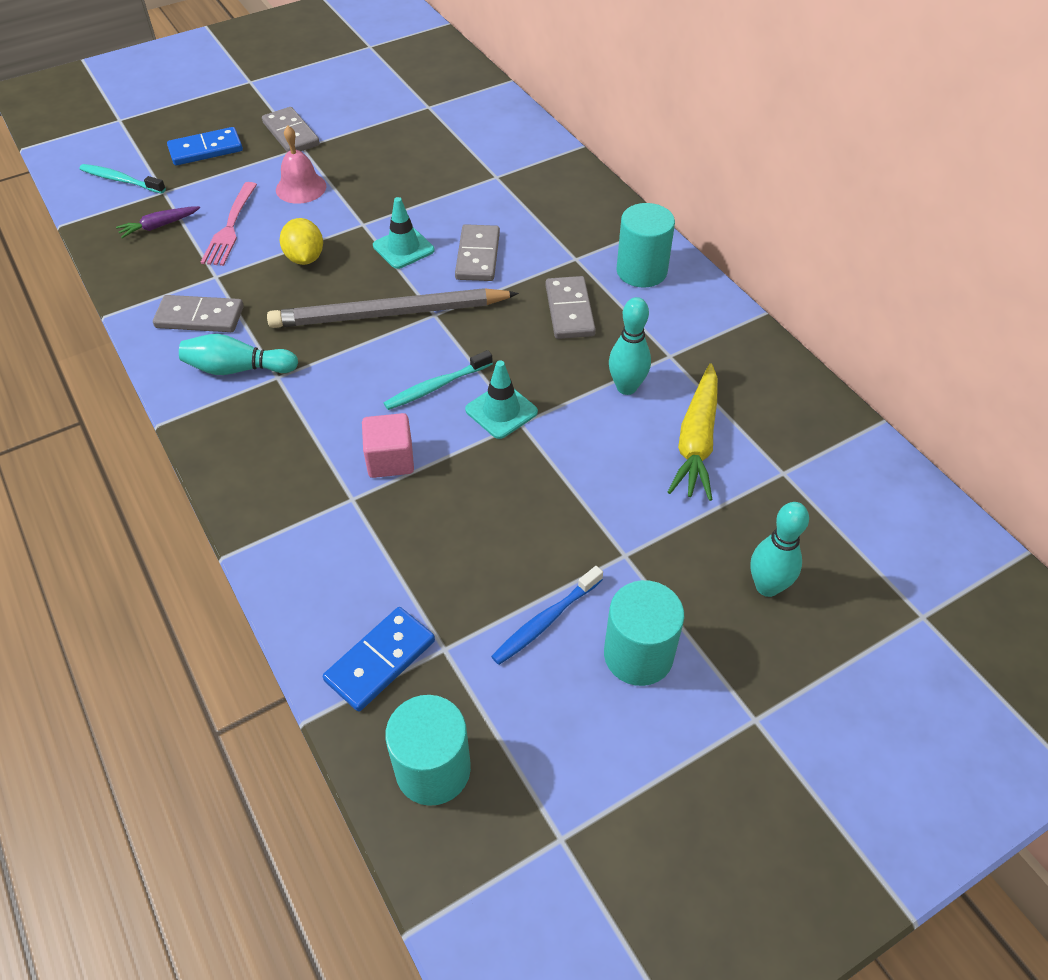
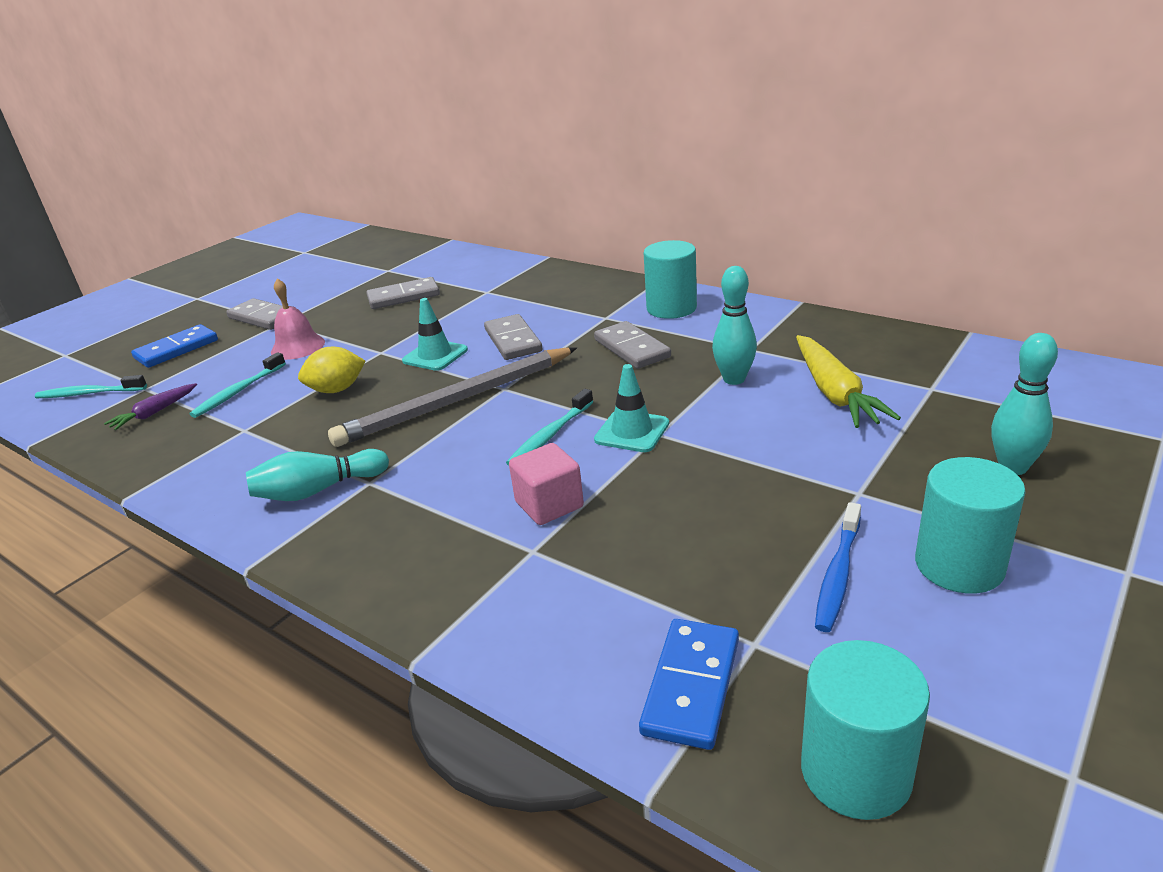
camera: 20 degrees left, 20 degrees down
(200, 317) = (245, 465): grey domino -> grey domino (403, 297)
(230, 227) = (238, 392): pink fork -> turquoise toothbrush
(305, 258) = (337, 390): yellow lemon -> yellow lemon turned 75 degrees counterclockwise

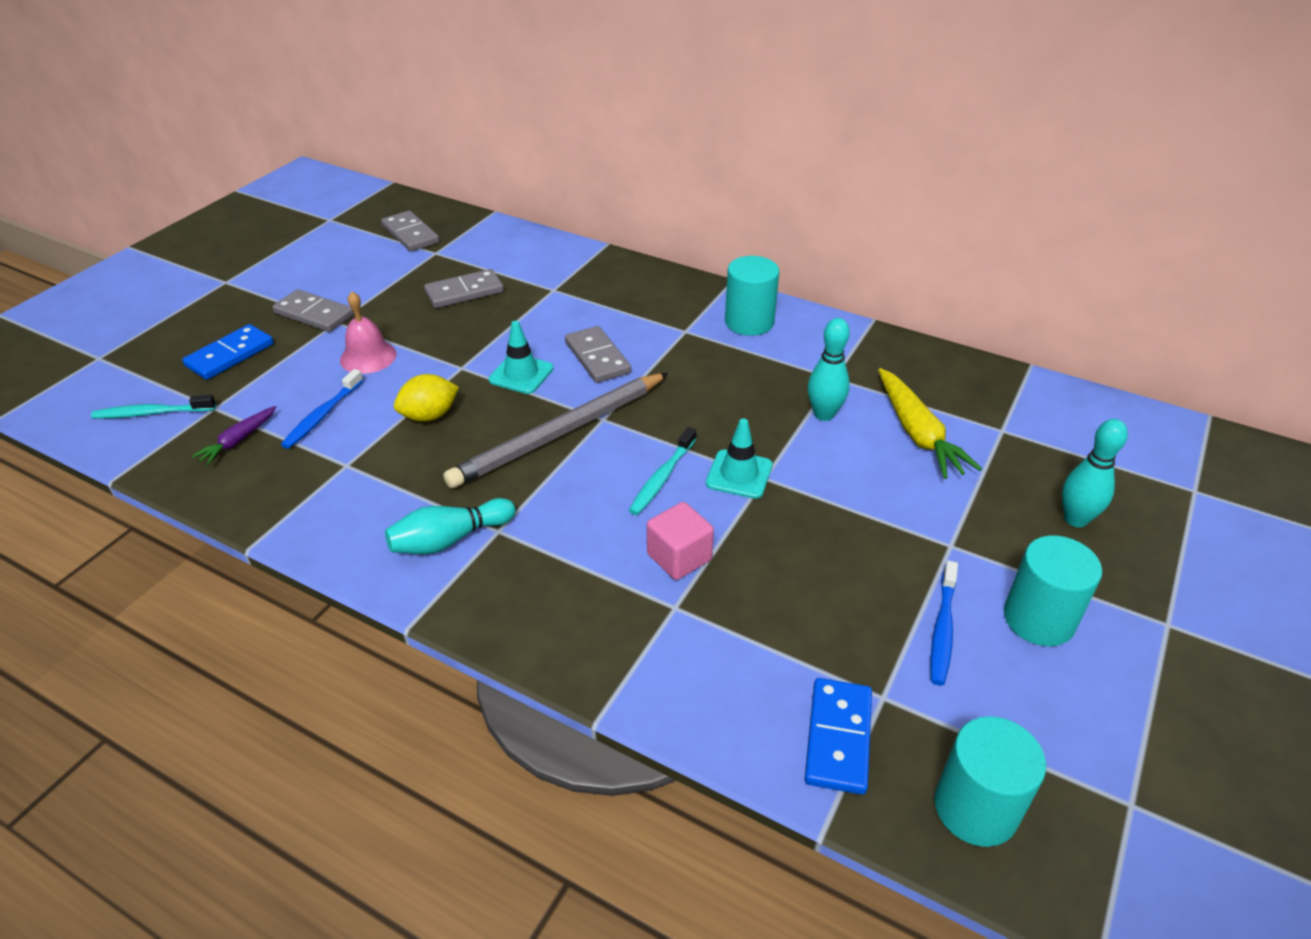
camera: 10 degrees left, 10 degrees up
(238, 392) = (322, 415): turquoise toothbrush -> blue toothbrush
(632, 348) = (719, 372): grey domino -> grey domino (411, 234)

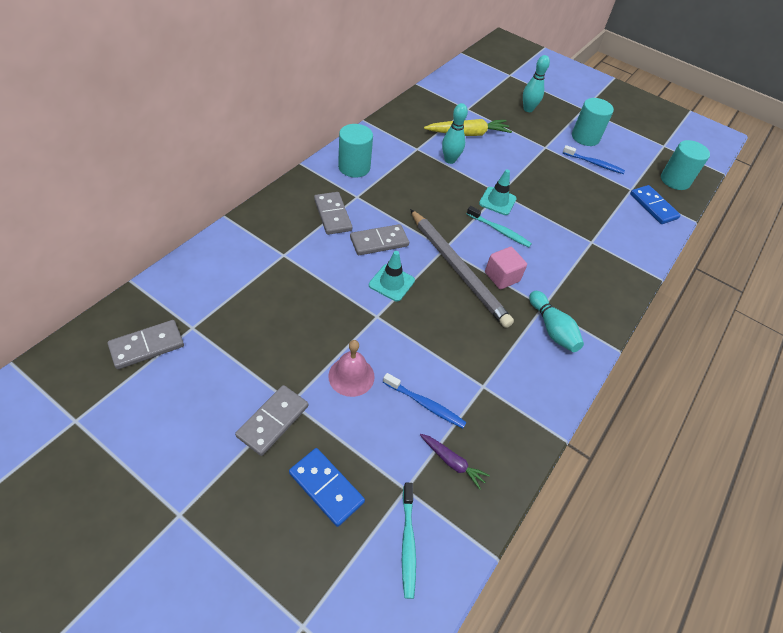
camera: 90 degrees left, 10 degrees up
(429, 416) = (433, 336): yellow lemon -> none
(464, 292) = (270, 309): grey domino -> grey domino (333, 215)
(679, 557) = (559, 234): pink cube -> pink cube (502, 277)
(838, 738) = (653, 206): blue domino -> blue domino turned 45 degrees clockwise

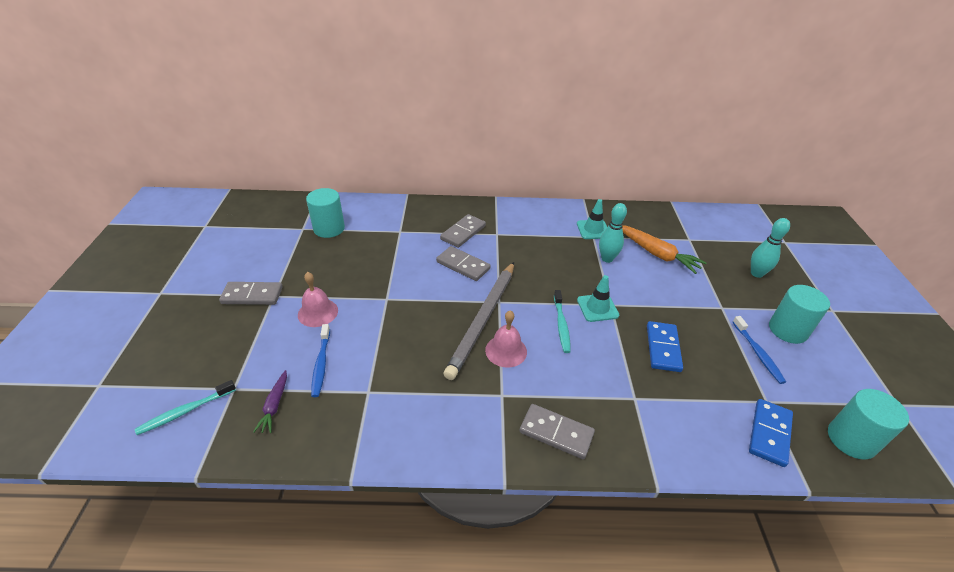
camera: 60 degrees right, 10 degrees down
(147, 346) = (274, 221): grey domino -> grey domino (556, 432)
(326, 487) = (212, 345): blue domino -> blue domino (663, 348)
(354, 167) = (525, 218): turquoise cylinder -> turquoise cylinder (329, 229)
(391, 283) = (427, 290): turquoise traffic cone -> turquoise traffic cone (593, 230)
(468, 134) = (657, 254): yellow carrot -> orange carrot
(502, 277) = (506, 350): pink cube -> pink bell
(552, 329) = (478, 413): turquoise bowling pin -> none

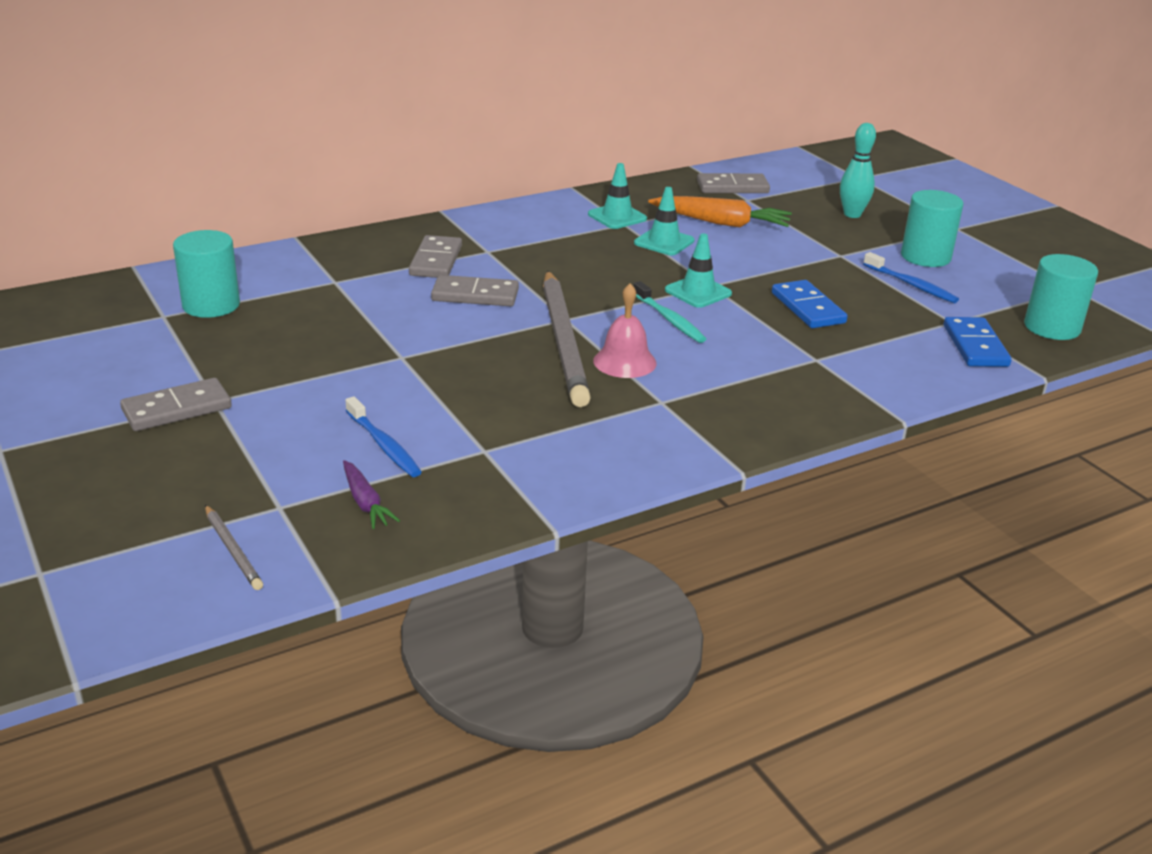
camera: 30 degrees left, 10 degrees down
(185, 411) = (233, 550): turquoise toothbrush -> grey pencil
(318, 312) = (312, 398): pink bell -> none
(556, 432) = (757, 413): grey domino -> grey domino (732, 187)
(607, 259) = (664, 242): turquoise bowling pin -> turquoise traffic cone

